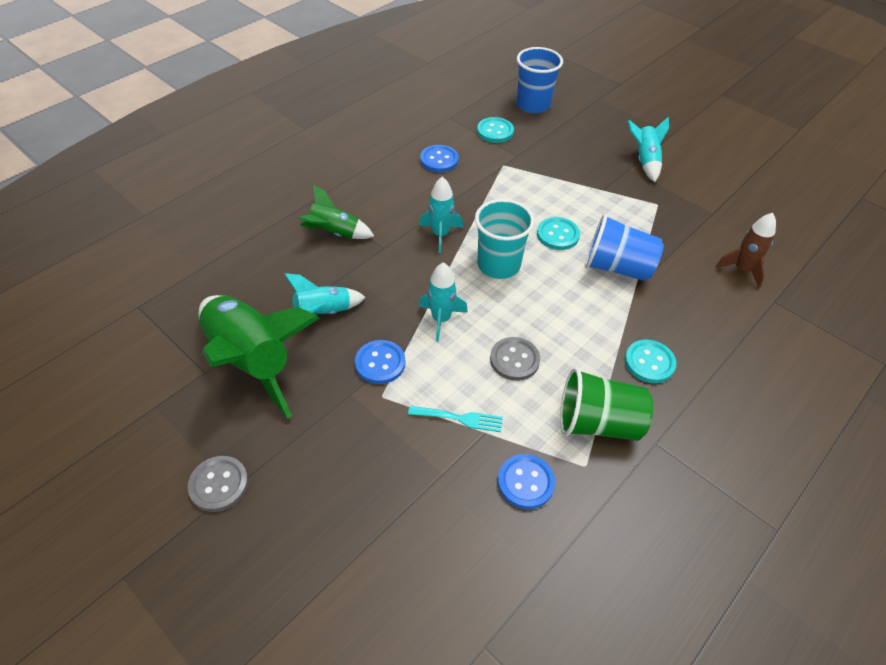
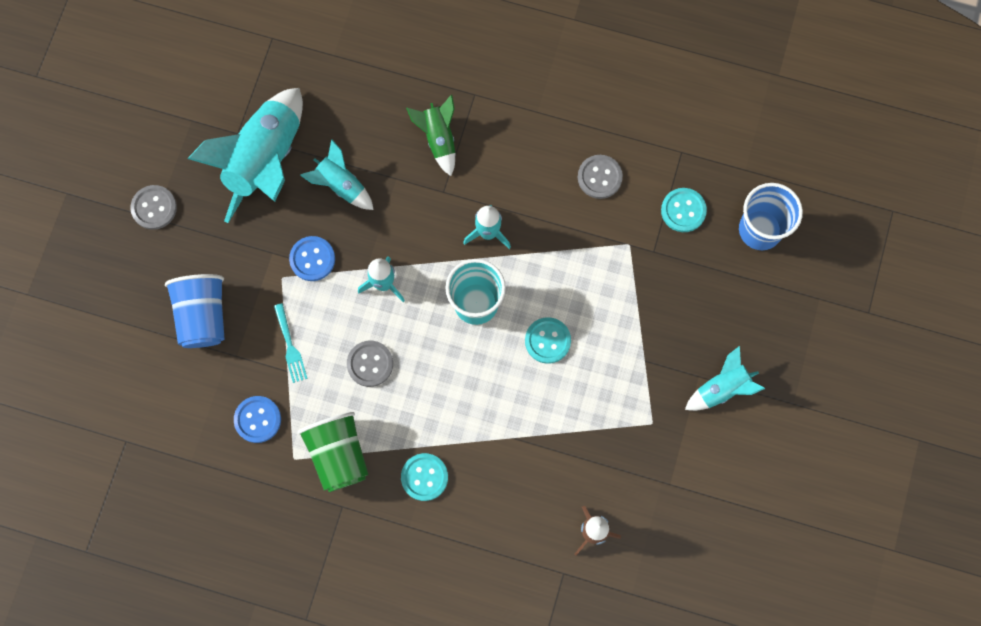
camera: 65 degrees right, 25 degrees up
(252, 360) = (265, 160): green rocket -> turquoise rocket
(439, 160) = (599, 177): blue button -> grey button
(617, 267) = (531, 412): blue cup -> blue cup (203, 316)

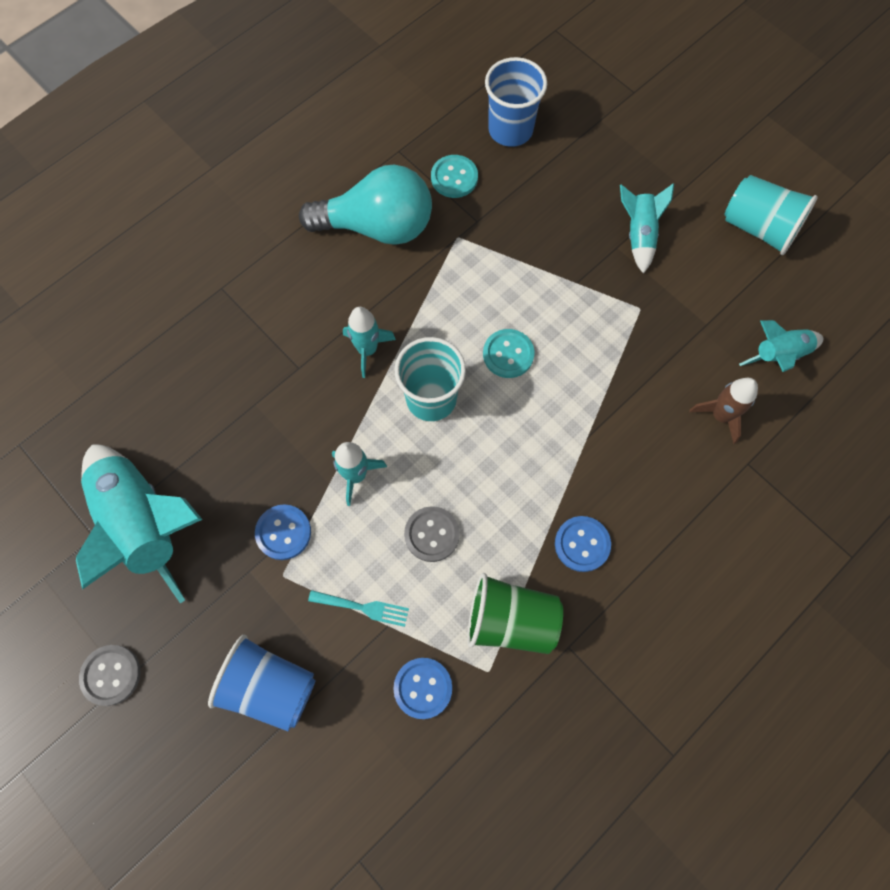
camera: 60 degrees left, 5 degrees down
(341, 185) = (225, 461): turquoise rocket -> turquoise rocket (779, 355)
(424, 477) = (582, 544): turquoise button -> blue button
(439, 139) = (242, 343): green rocket -> none
(599, 177) = (377, 226): grey button -> turquoise light bulb
(791, 485) = (759, 228): none -> turquoise cup

